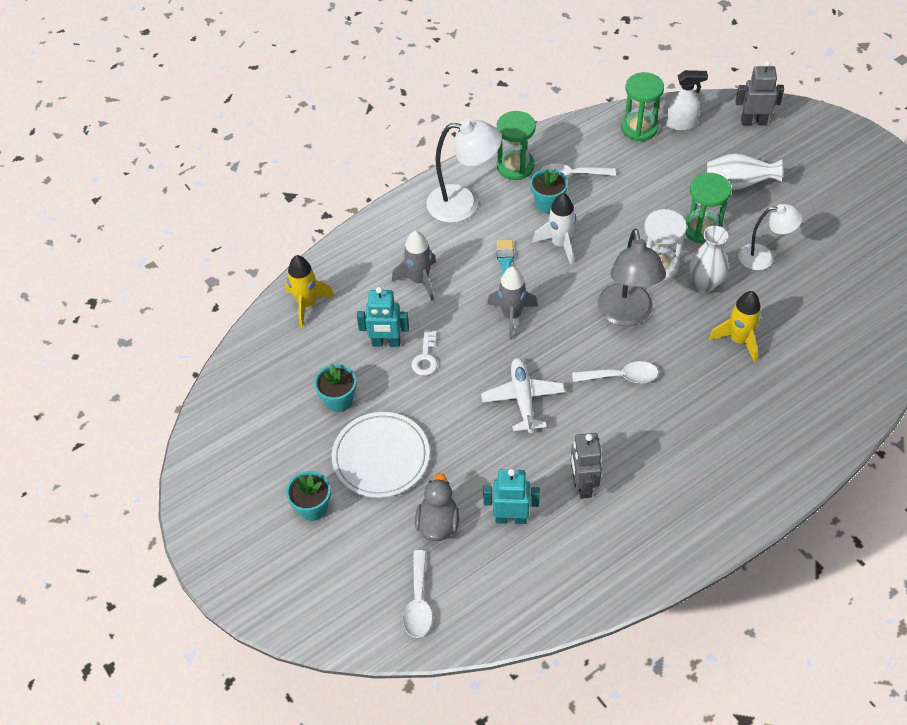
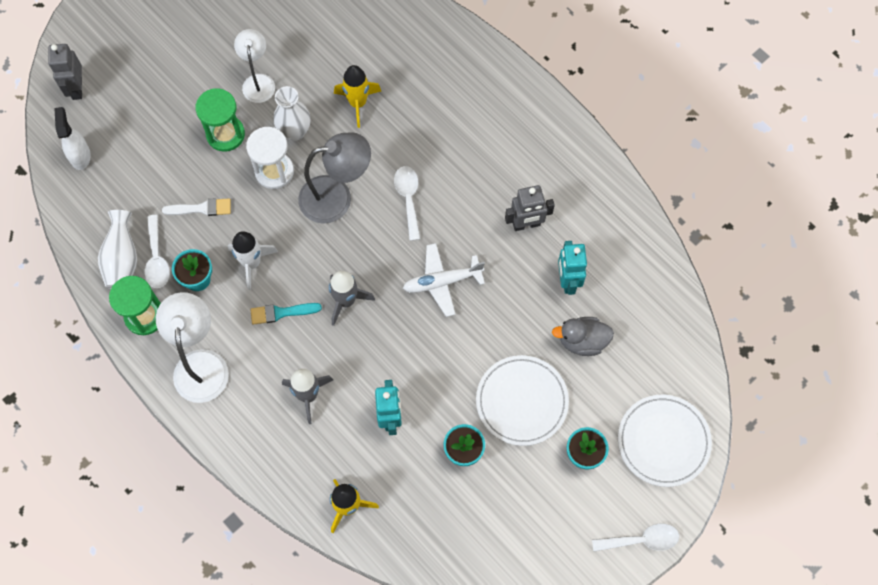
camera: 100 degrees left, 15 degrees up
(310, 589) = (663, 441): none -> white plate
(418, 602) = (659, 347): white spoon -> white spoon (641, 540)
(425, 358) = (404, 376): white key -> none
(621, 208) = (201, 208): none -> white brush
(639, 128) = (86, 196): green hourglass -> none
(738, 184) = (165, 103): white vase -> white vase (122, 259)

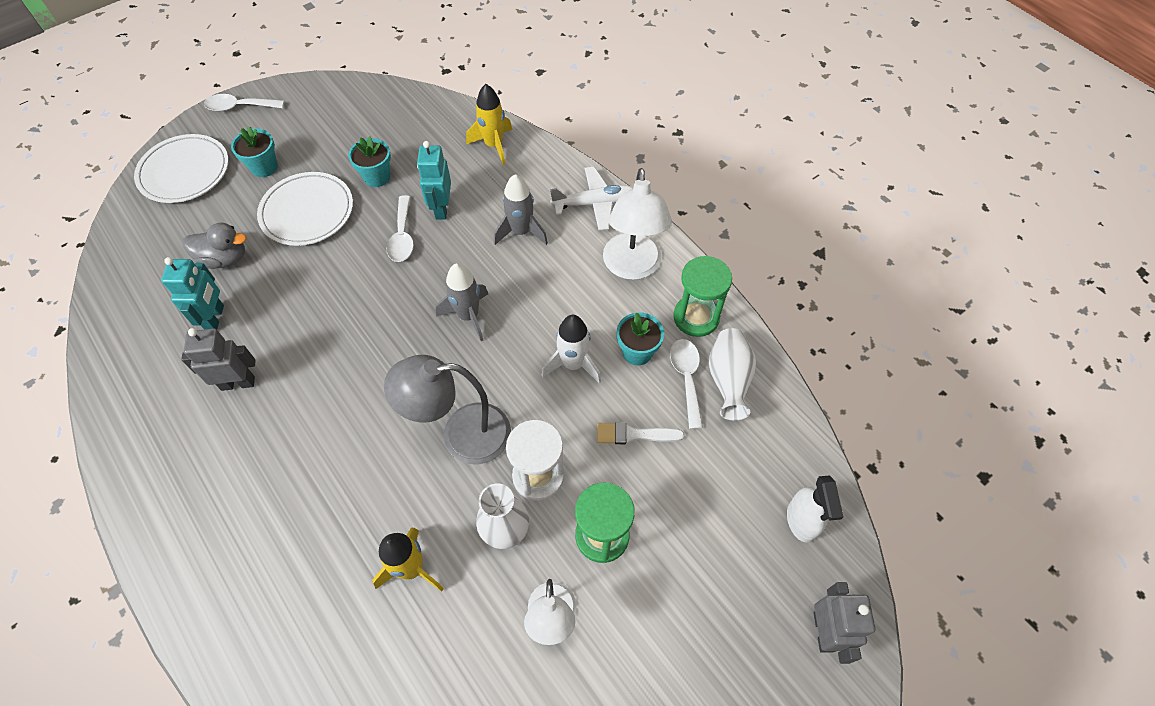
camera: 175 degrees left, 10 degrees down
(281, 313) = (542, 309): turquoise brush -> none
(408, 199) = (372, 426): white spoon -> white spoon (402, 236)
(442, 282) = (356, 327): white plane -> white plane (594, 203)

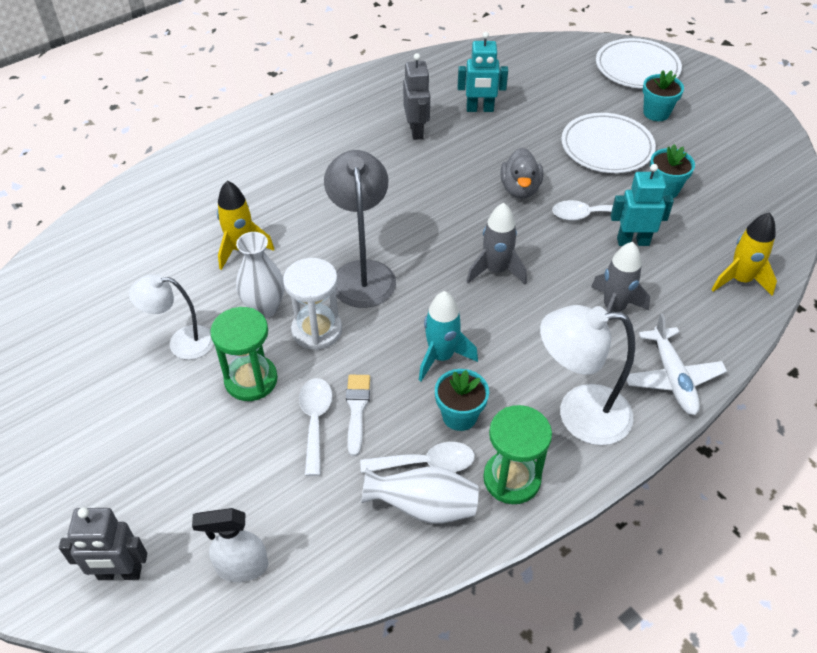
camera: 90 degrees right, 10 degrees down
(224, 259) = (542, 105): grey duck -> grey duck (520, 189)
(239, 107) = (730, 87): white spoon -> white spoon (315, 421)
(573, 364) = (441, 357): white rocket -> turquoise rocket

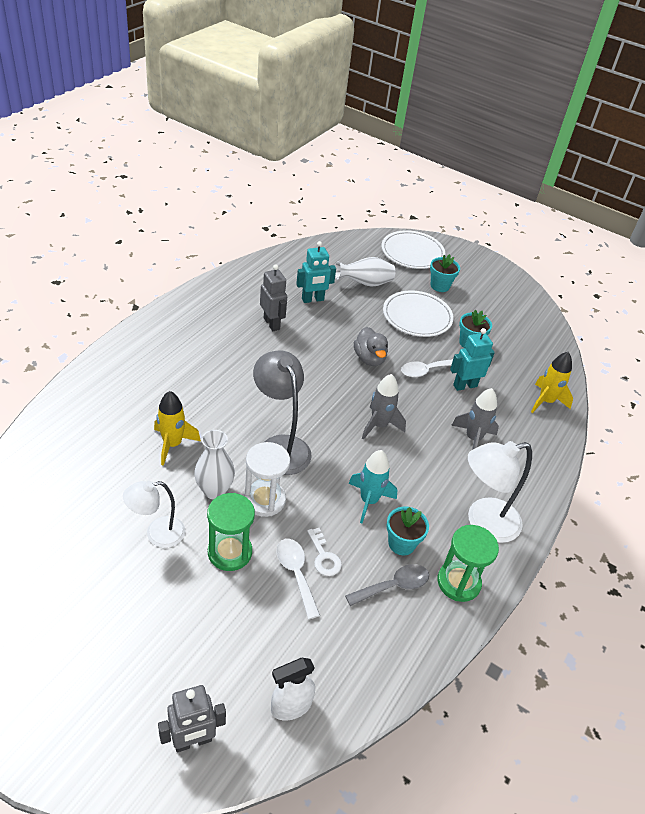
camera: 25 degrees left, 5 degrees down
(357, 410) = (324, 557): white brush -> white key
(423, 507) = (406, 620): white vase -> white vase (365, 283)
(426, 463) = (393, 586): white spoon -> grey spoon
(672, 378) = (533, 482): white plane -> none

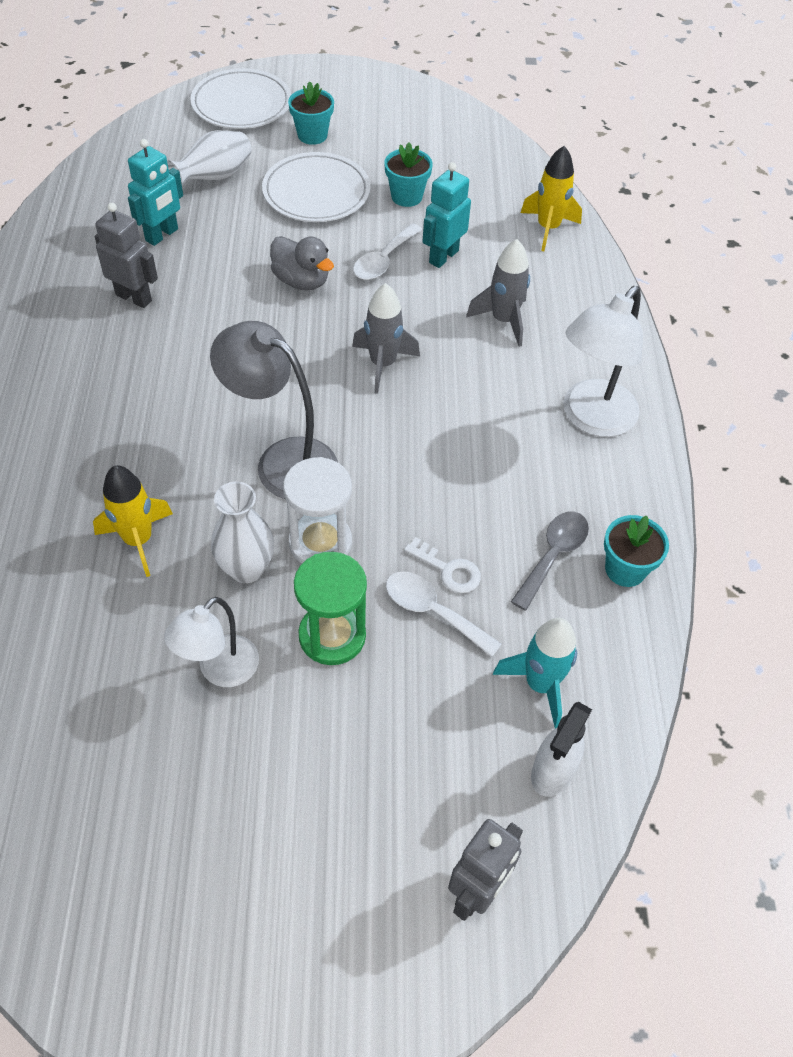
camera: 30 degrees left, 10 degrees up
(369, 501) = (445, 468): turquoise rocket -> turquoise rocket (540, 684)
(401, 543) = (523, 498): turquoise flower pot -> turquoise flower pot (625, 569)
(458, 582) = (618, 506): green hourglass -> none

